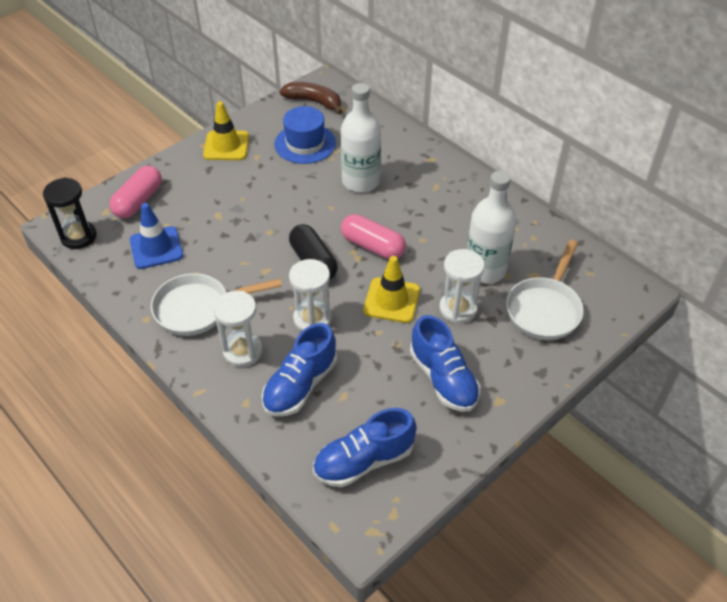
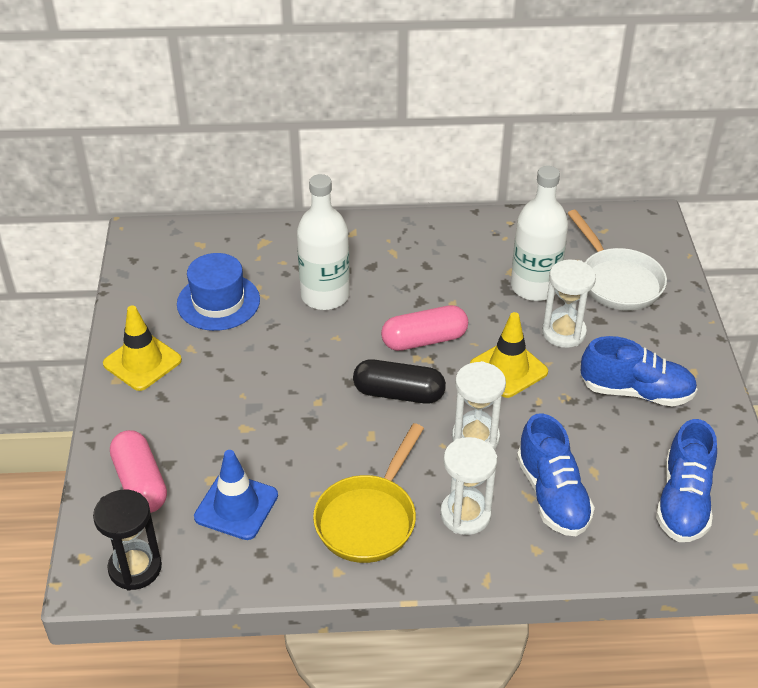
camera: 50 degrees left, 5 degrees down
(198, 308) = (369, 518): white pan -> yellow pan
(314, 102) = (162, 259): brown banana -> none

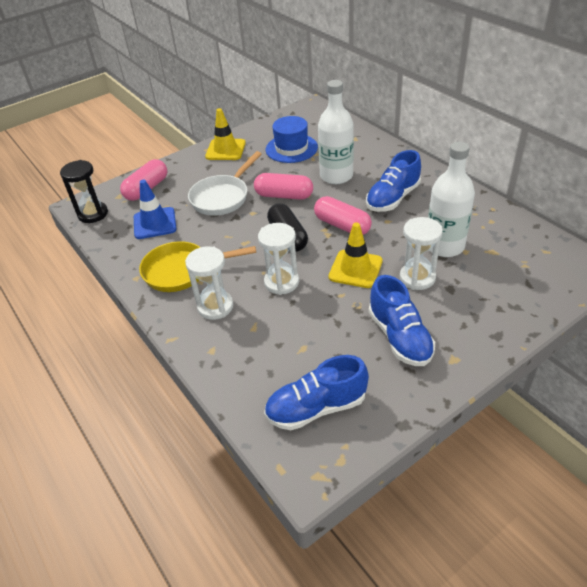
camera: 60 degrees right, 0 degrees up
(314, 358) = (284, 195): none -> pink capsule
(552, 495) = (263, 337): blue shoe -> blue shoe (393, 198)
(617, 281) = (501, 280): white pan -> white pan (222, 197)

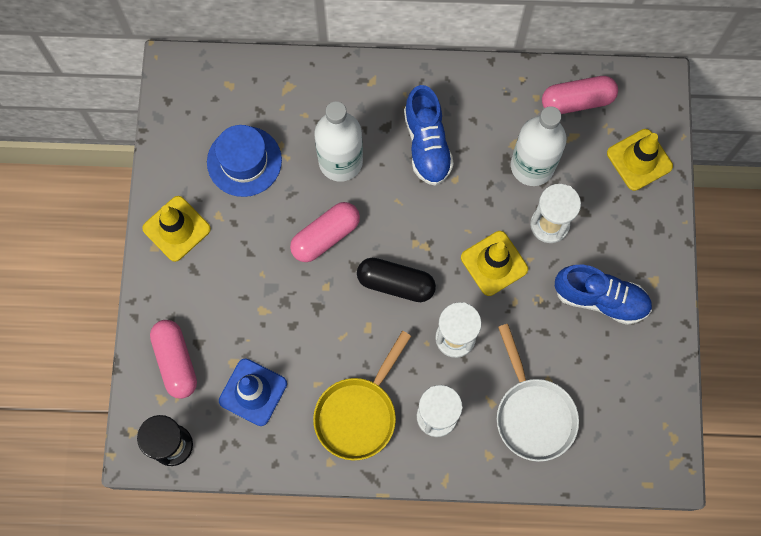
camera: 55 degrees left, 30 degrees up
(222, 197) = (270, 296): white pan -> white pan (533, 414)
(316, 408) = (616, 418): blue shoe -> none
(342, 225) = (424, 223): pink capsule -> pink capsule (577, 101)
(528, 292) = (639, 160): none -> yellow traffic cone

